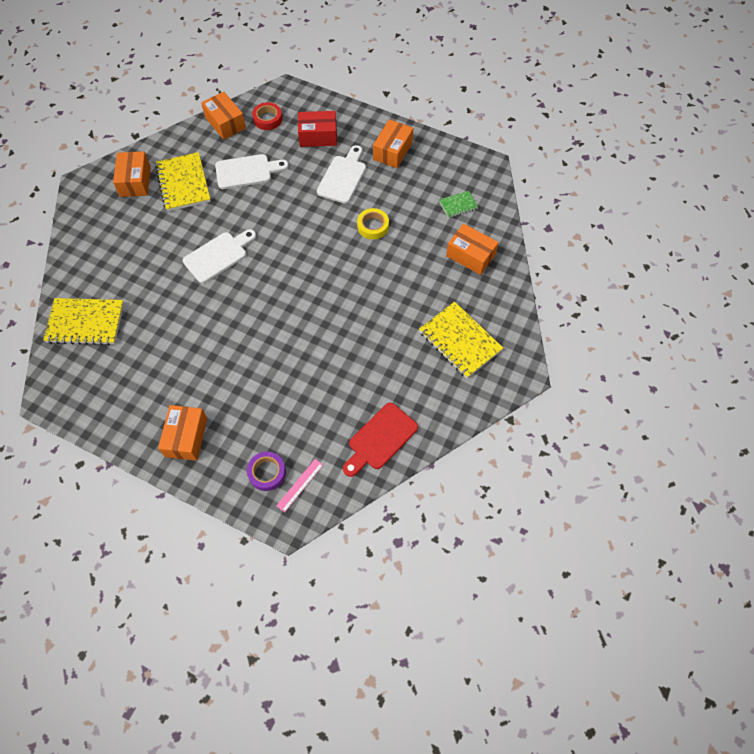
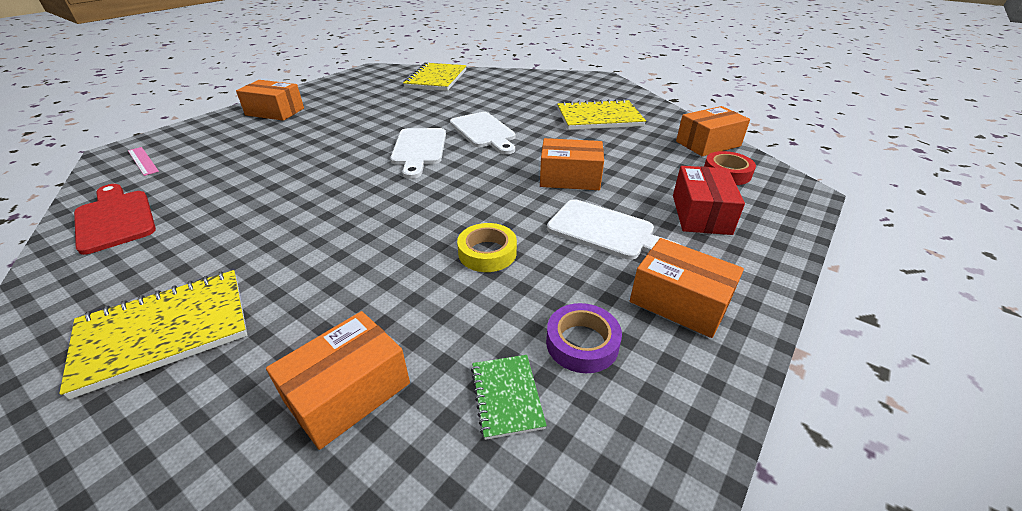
camera: 100 degrees right, 25 degrees down
(135, 181) = (603, 97): orange box -> orange box (570, 178)
(247, 171) = (618, 153): white cutting board -> white cutting board (419, 149)
(267, 472) = (184, 145): purple tape -> purple tape (582, 343)

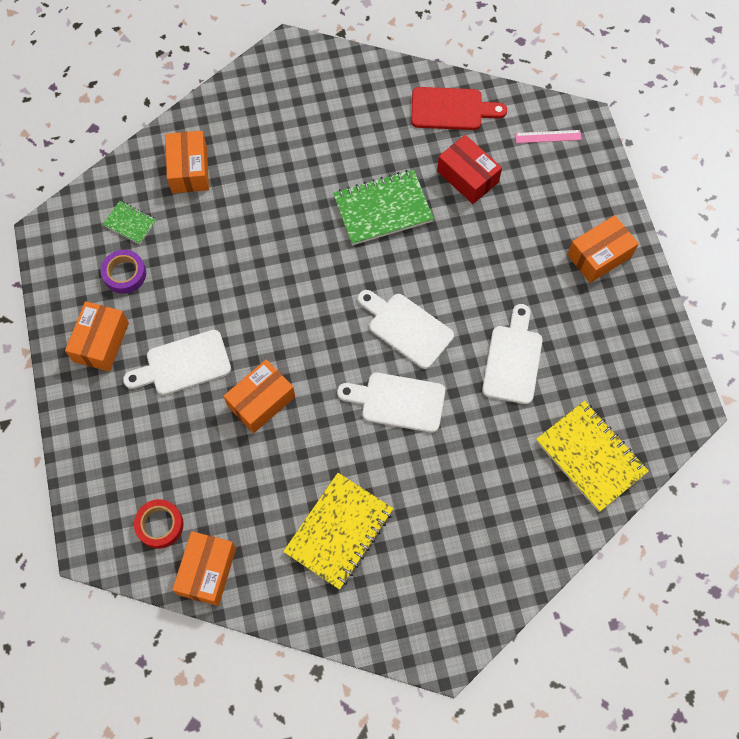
camera: 130 degrees right, 30 degrees up
(164, 331) = (298, 115): yellow notebook -> none
(297, 204) = (383, 209): none -> green notebook
(398, 111) = (513, 360): none -> white cutting board
(487, 253) = (227, 282): yellow tape -> none
(679, 302) = (101, 342): orange box -> orange box turned 60 degrees counterclockwise
(700, 214) = (142, 441): red box -> red box (467, 177)

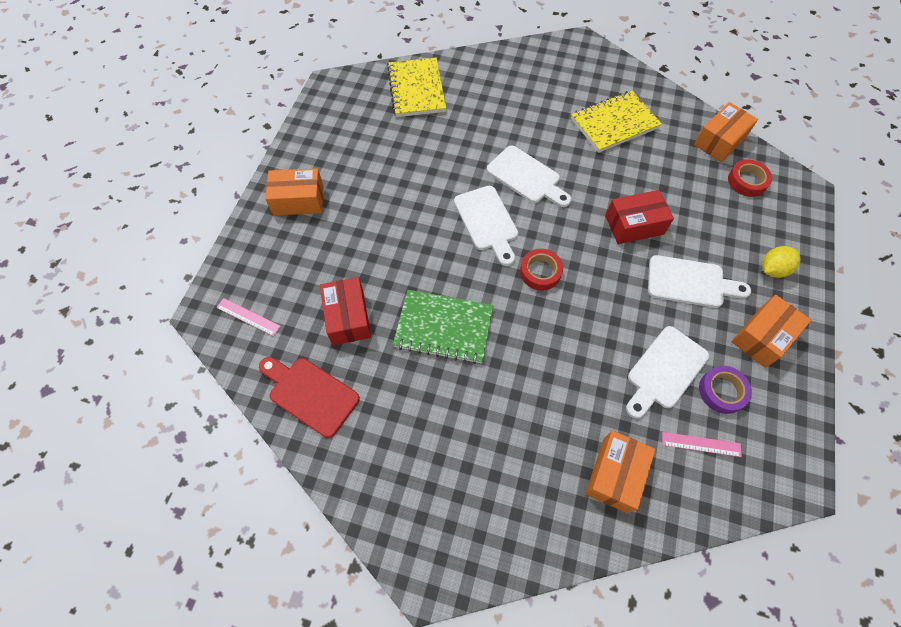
camera: 150 degrees left, 5 degrees down
(106, 421) = (773, 269): none -> yellow lemon
(130, 223) = (701, 444): green notebook -> pink ruler
(261, 401) = (634, 225): orange box -> red box
(328, 302) = (540, 272): none -> red tape
(513, 360) = (422, 164): white cutting board -> white cutting board (665, 370)

